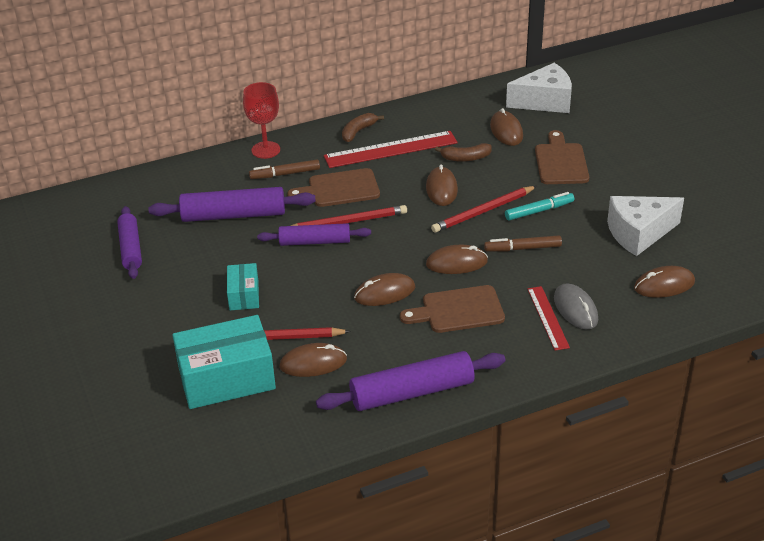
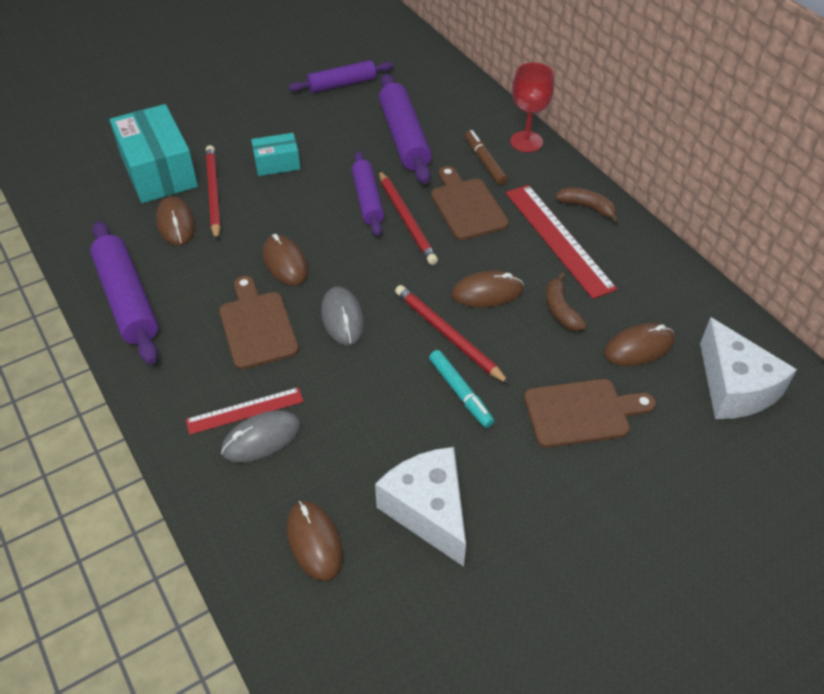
camera: 80 degrees right, 10 degrees up
(456, 263) = (342, 318): brown mouse -> grey mouse
(523, 248) = (377, 379): brown marker -> none

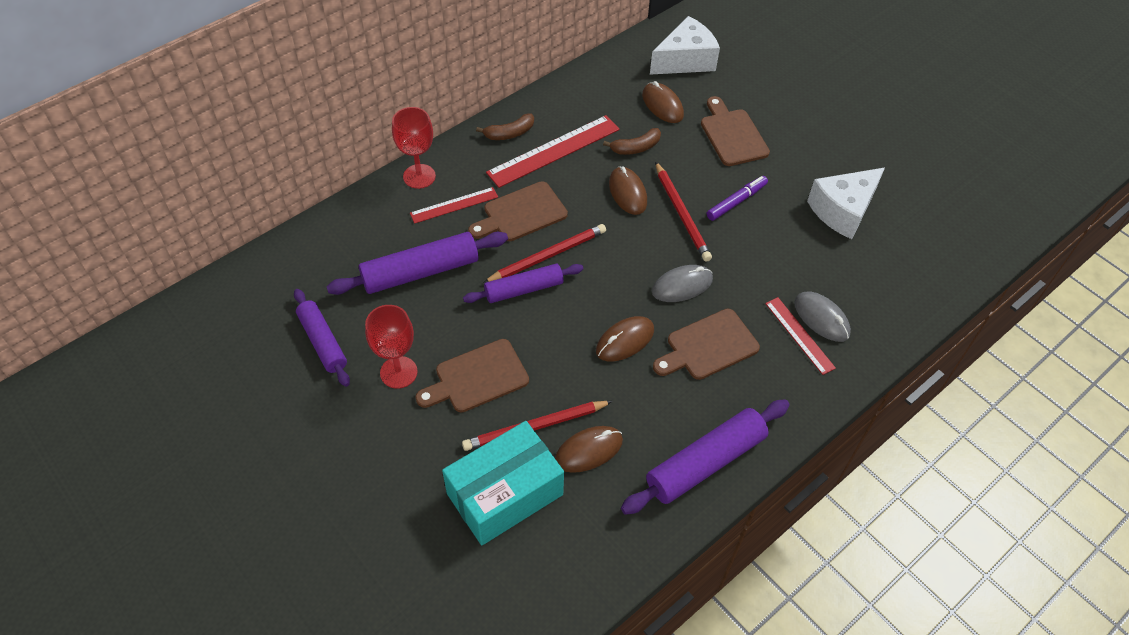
camera: 100 degrees left, 5 degrees up
(277, 163) = (477, 378): turquoise box -> brown cutting board
(298, 121) = (398, 372): none -> red goblet
(314, 542) = (892, 270): brown mouse -> none
(448, 335) = (681, 214): red pencil -> red pencil turned 60 degrees counterclockwise
(460, 392) = (736, 201): turquoise marker -> purple marker
(484, 162) = (454, 205): brown marker -> red ruler
(587, 207) = (509, 133): brown banana -> brown banana turned 135 degrees counterclockwise

